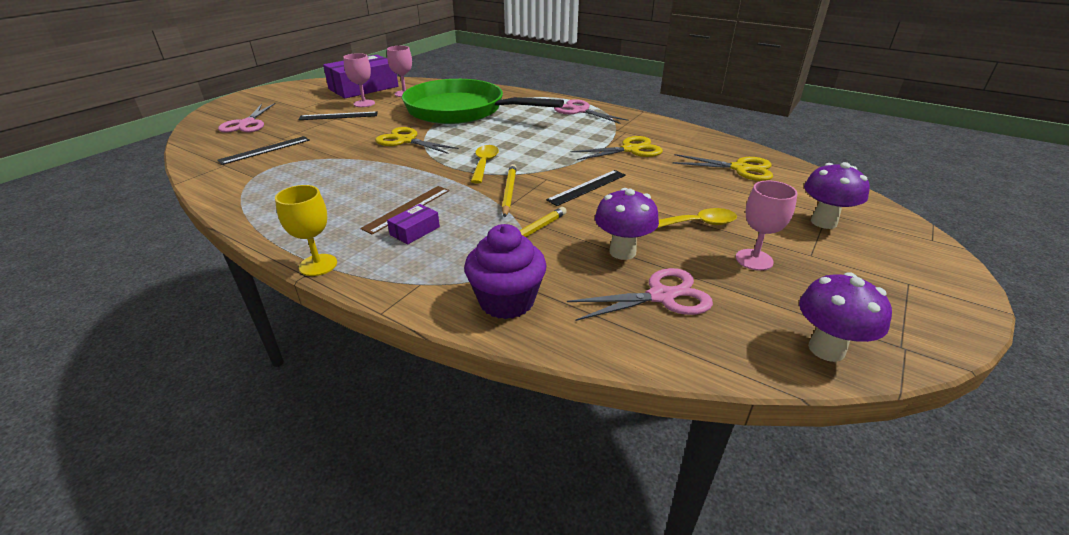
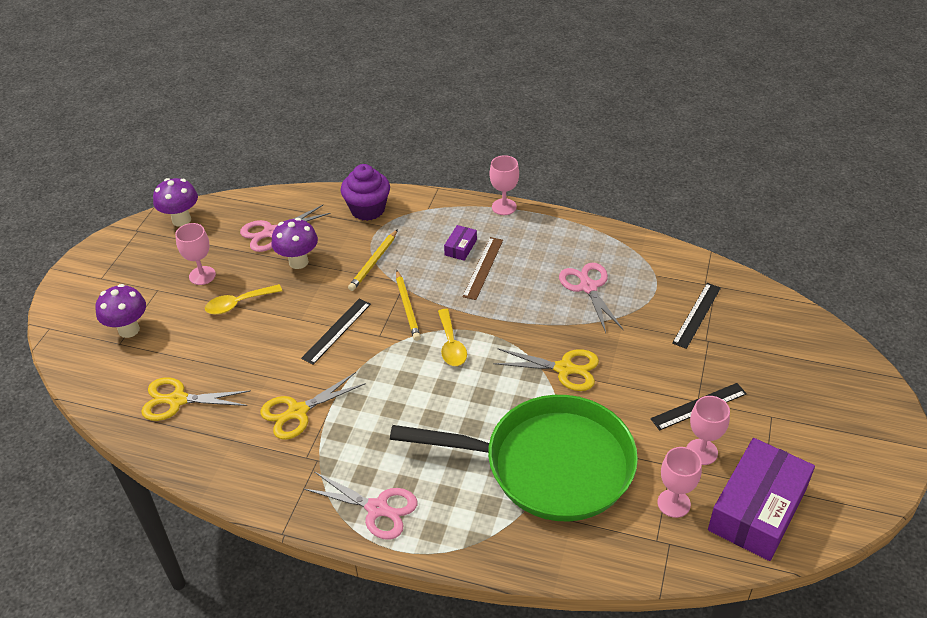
camera: 165 degrees right, 10 degrees up
(247, 123) = (786, 359): pink scissors -> pink scissors (588, 287)
(318, 265) = (504, 207): yellow goblet -> pink goblet

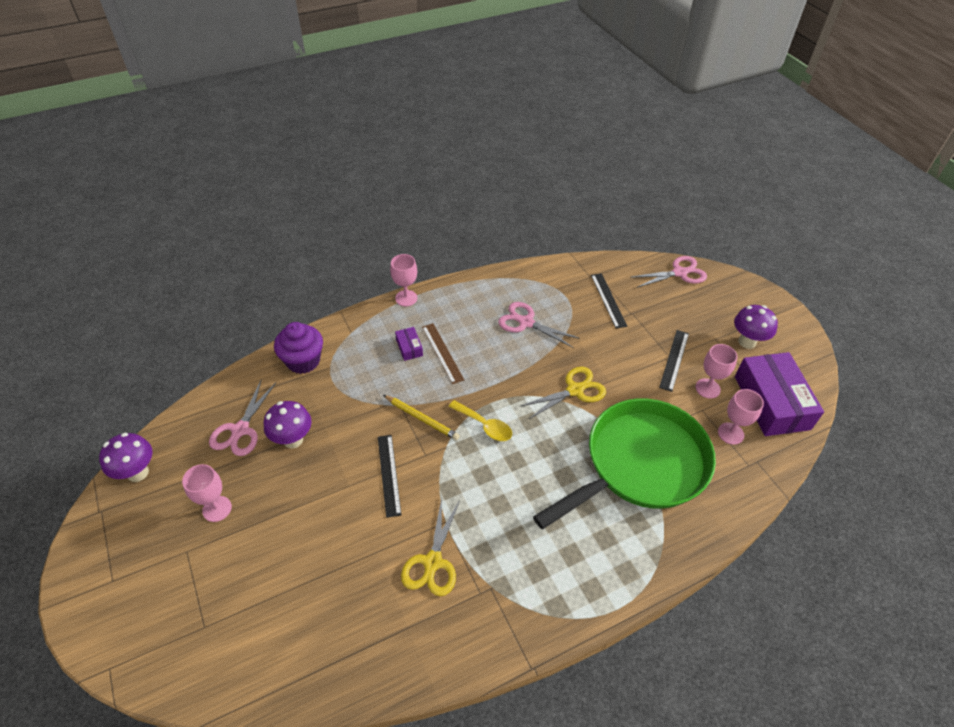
camera: 45 degrees left, 5 degrees up
(129, 330) = (199, 607): purple mushroom -> purple mushroom (747, 342)
(178, 400) = (321, 633): yellow scissors -> none
(238, 303) = (279, 510): yellow spoon -> none
(373, 262) = (356, 400): yellow pencil -> none
(377, 508) = (573, 588): pink scissors -> pink scissors (679, 273)

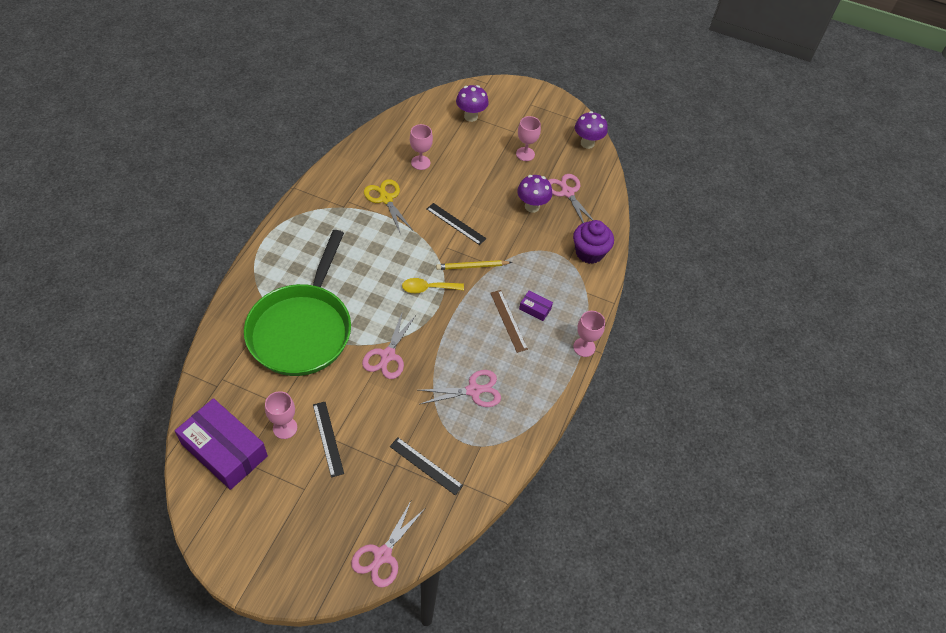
camera: 135 degrees right, 5 degrees up
(442, 353) = (508, 320): brown ruler -> brown ruler turned 45 degrees clockwise
(574, 390) = (388, 355): yellow scissors -> pink scissors
(730, 433) = (247, 397): pink goblet -> pink goblet (420, 162)
(747, 342) = (273, 506): purple mushroom -> purple mushroom (471, 116)

